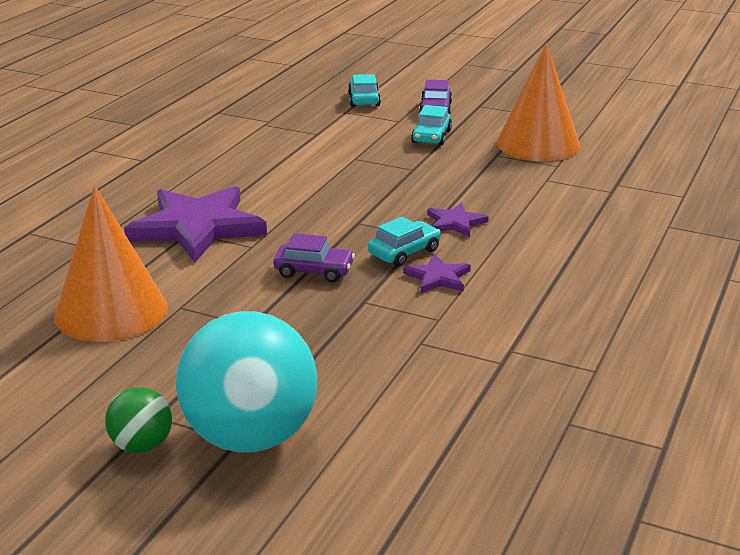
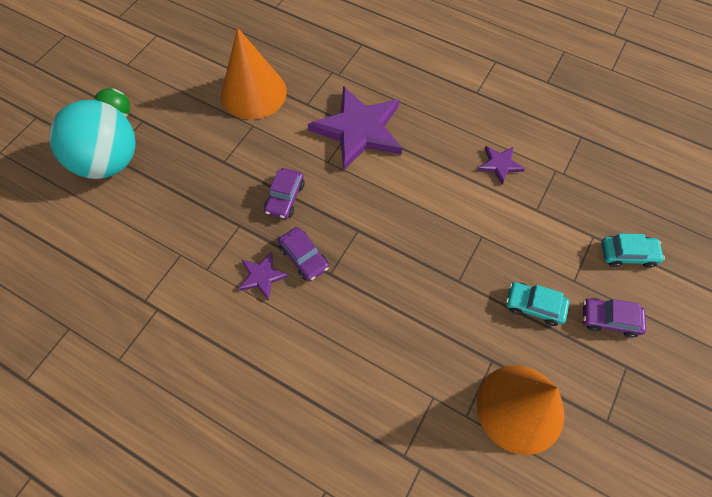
camera: 95 degrees right, 35 degrees up
(404, 252) = (304, 257): turquoise car -> purple car
(455, 223) = (349, 301): purple star -> purple star (499, 164)

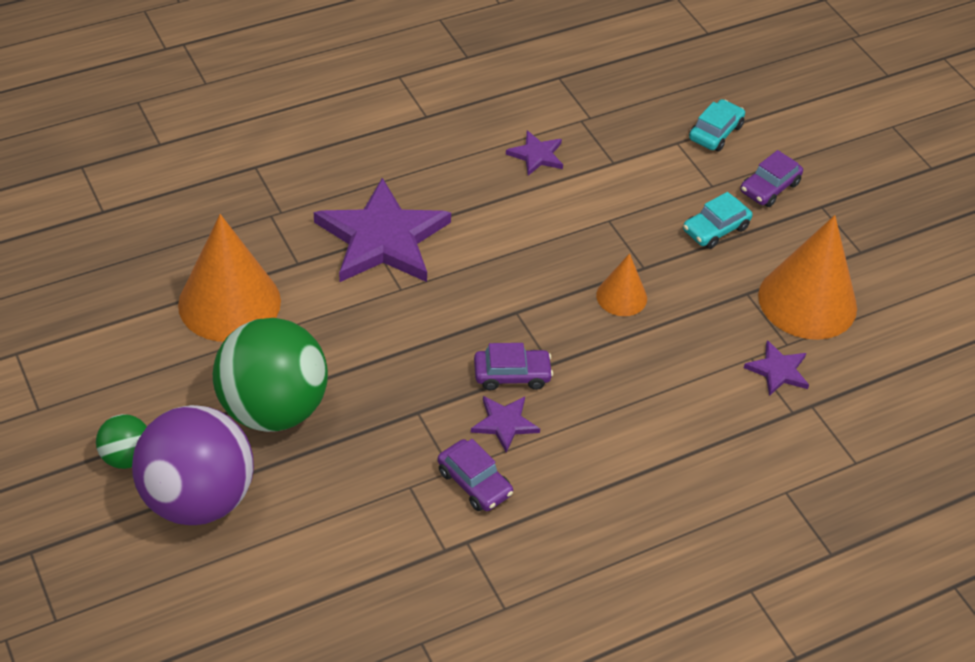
camera: 60 degrees left, 15 degrees down
(109, 162) = (198, 498): turquoise ball -> purple ball
(192, 156) = (273, 409): none -> green ball
(285, 198) = (417, 351): purple car -> purple car (474, 482)
(420, 282) = (621, 296): none -> orange cone
(435, 423) = (778, 370): none -> purple star

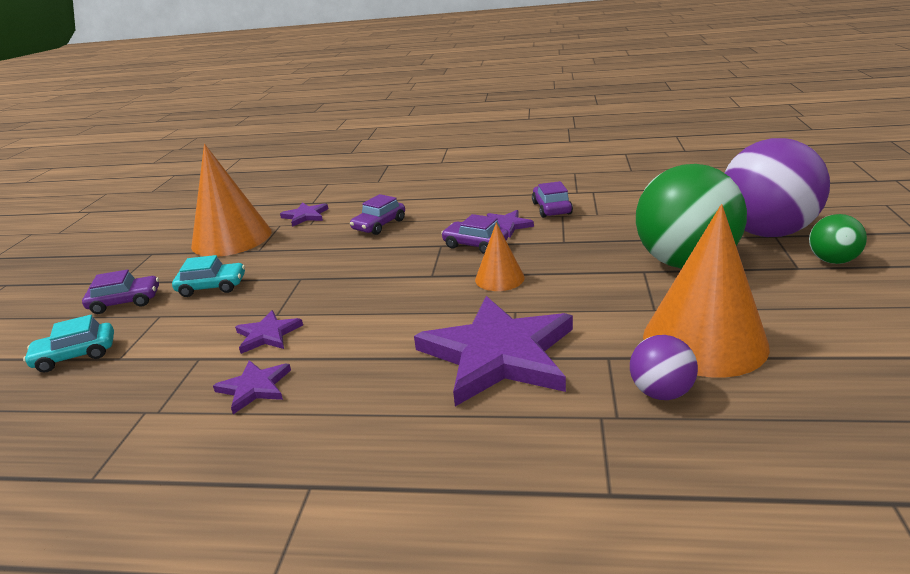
camera: 140 degrees left, 20 degrees down
(248, 242) = (660, 392): none -> purple ball
(587, 198) = (268, 334): none -> purple star
(621, 296) = (342, 266): orange cone -> orange cone (499, 278)
(661, 379) = (379, 225): none -> purple car

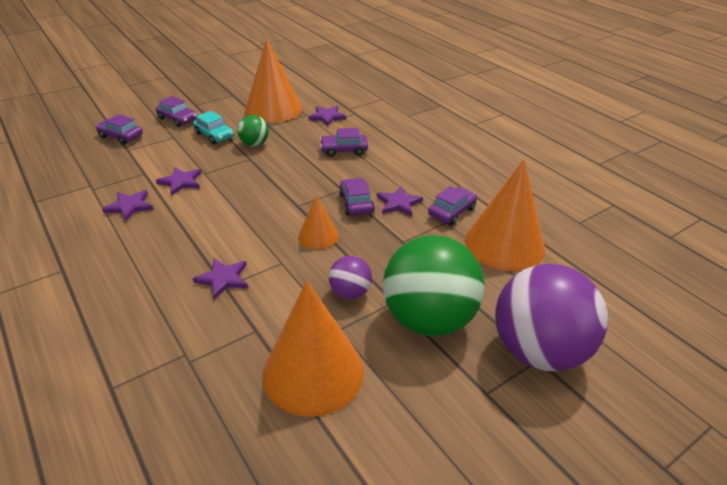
camera: 45 degrees right, 10 degrees up
(75, 355) = (121, 136): turquoise car -> purple car
(498, 354) = (223, 279): purple star -> purple star, size x0.46
(623, 203) = (504, 244): none -> orange cone
(660, 392) = (229, 372): purple ball -> purple ball (350, 292)
(832, 260) = (523, 414): green ball -> green ball (254, 144)

